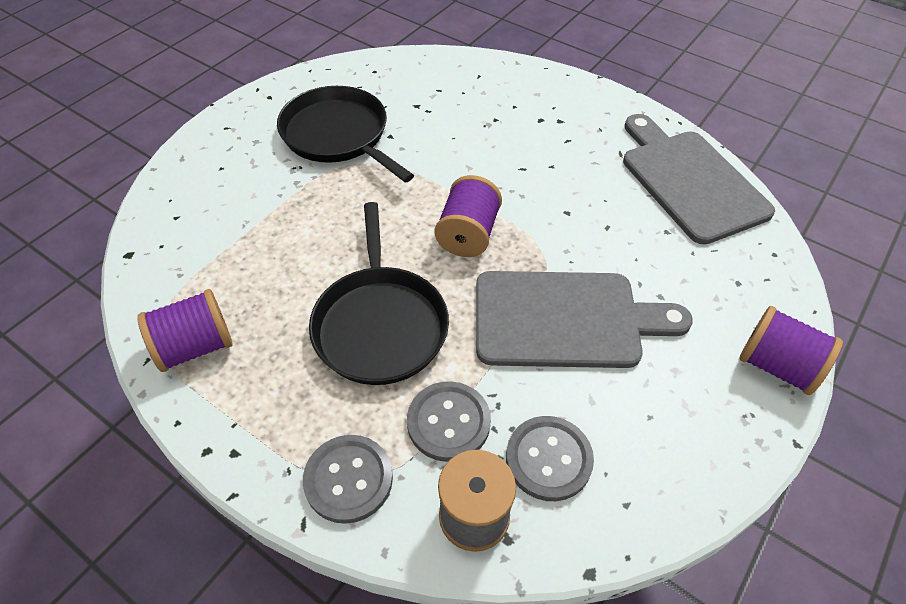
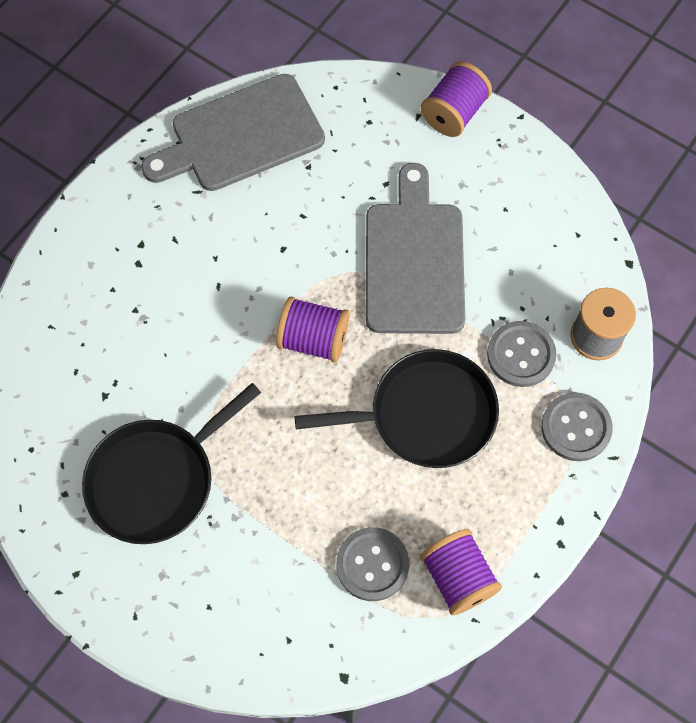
camera: 90 degrees left, 15 degrees up
(548, 459) = (547, 283): grey button -> grey button (372, 564)

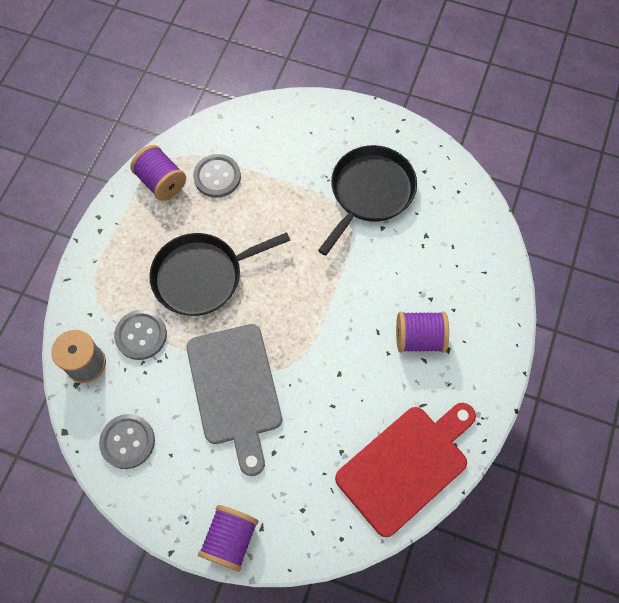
camera: 165 degrees right, 0 degrees up
(241, 136) = (406, 466): grey cutting board -> red cutting board
(313, 339) = (295, 309): purple spool -> purple spool (419, 338)
(576, 428) = (95, 293): grey button -> grey button (127, 442)

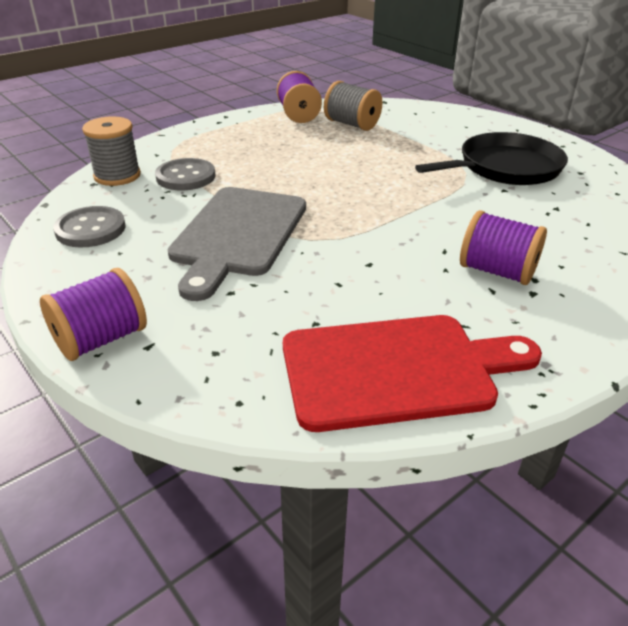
camera: 30 degrees right, 30 degrees down
(202, 276) = (282, 164): black pan -> none
(217, 177) = (352, 124): grey button -> grey spool

